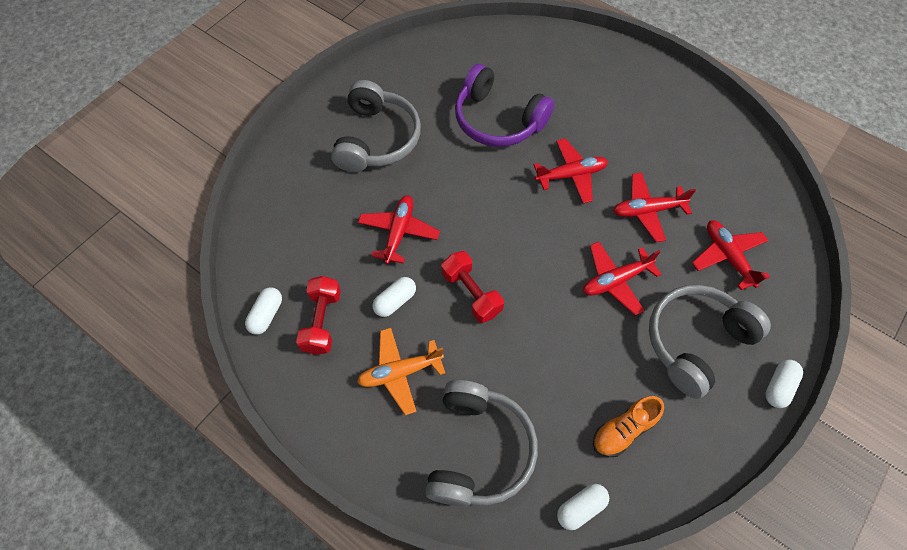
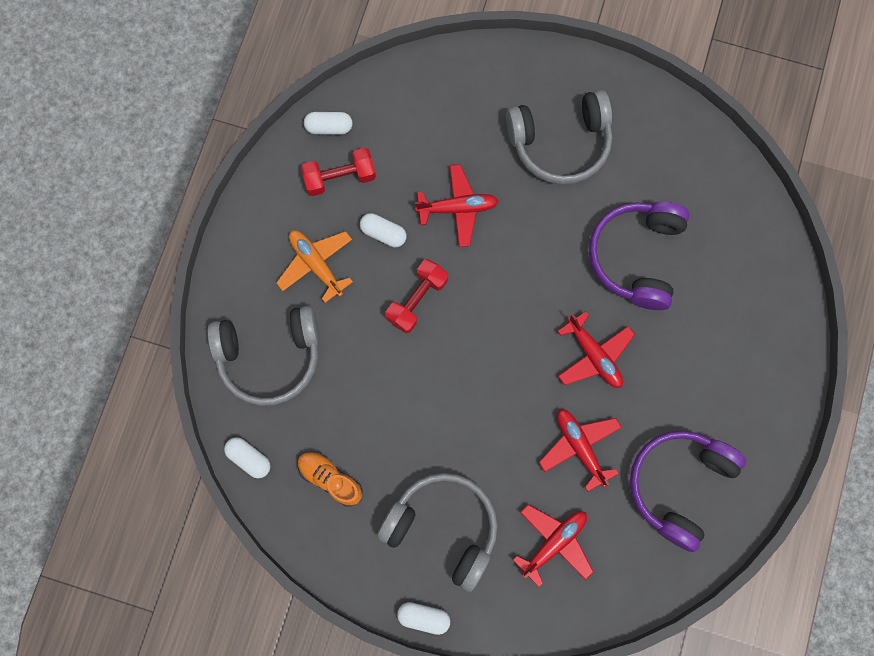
camera: 70 degrees right, 15 degrees up
(616, 280) = (482, 434): red plane -> none
(697, 153) = (678, 485): none -> purple headphones

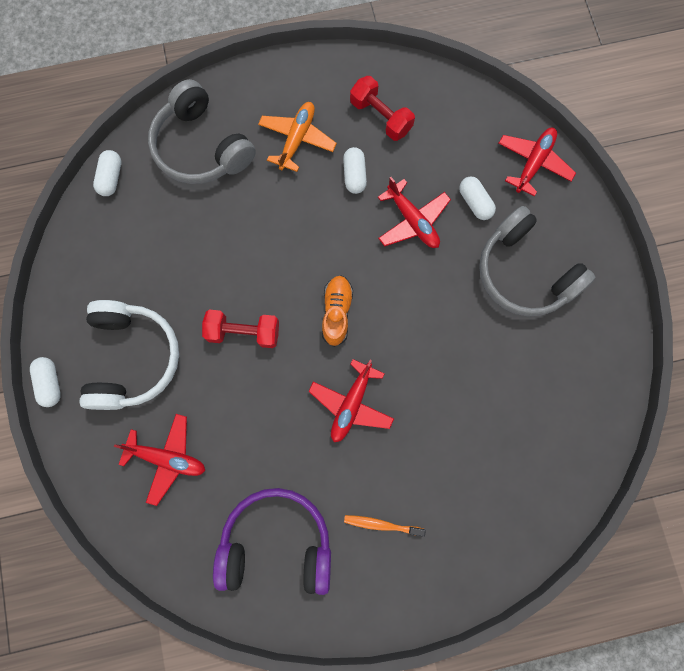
camera: 60 degrees right, 0 degrees up
(329, 127) = (417, 85): white capsule -> white capsule (474, 202)
(330, 478) = (127, 247): orange shoe -> orange shoe (337, 312)
(417, 300) = (314, 232): red dumbbell -> red dumbbell (244, 332)
(443, 528) = (133, 358): grey headphones -> white headphones
(580, 447) = (263, 435): red plane -> red plane (533, 163)
(636, 257) = (463, 393): purple headphones -> none
(710, 388) = (381, 524): none -> orange toothbrush

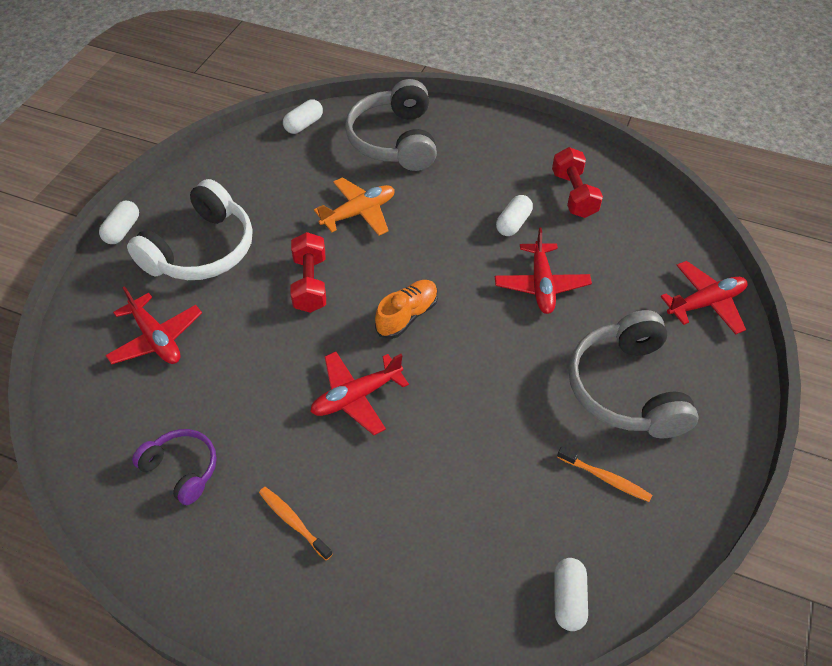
camera: 35 degrees right, 25 degrees down
(244, 332) = (310, 284): red dumbbell -> red dumbbell turned 45 degrees clockwise
(277, 542) = (182, 469): purple headphones -> purple headphones, size x0.56
(297, 139) = (482, 174): orange plane -> orange plane (359, 213)
(474, 202) = (617, 303): white capsule -> white capsule (568, 599)
(552, 352) = (605, 478): none -> orange toothbrush

